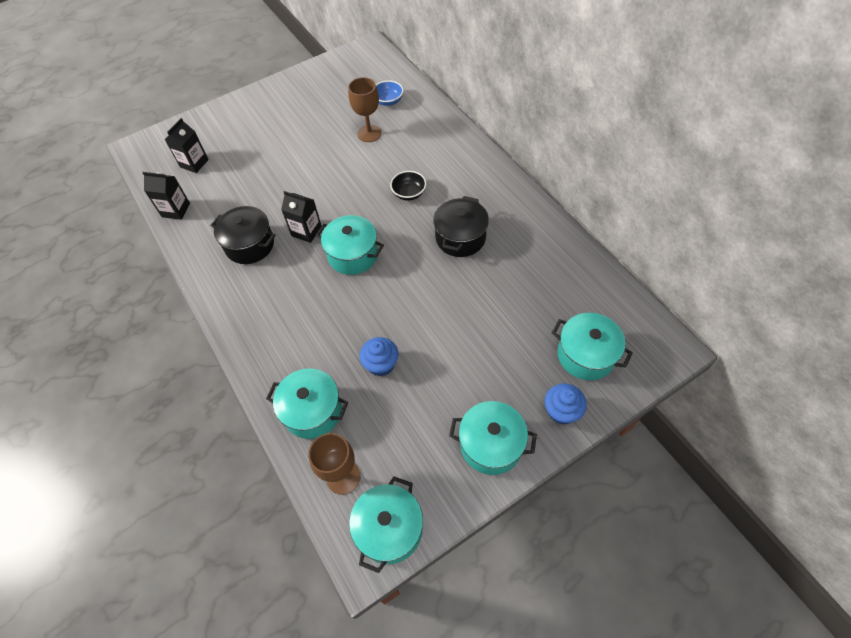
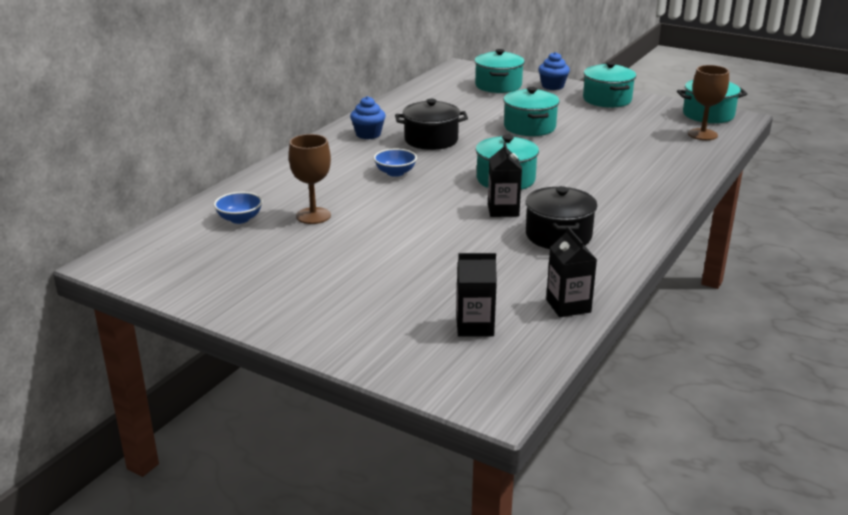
camera: 120 degrees left, 30 degrees down
(313, 411) = (676, 156): turquoise pot -> turquoise pot (529, 127)
(381, 364) = (600, 142): blue cupcake -> blue cupcake (368, 134)
(409, 193) = (395, 173): black bowl -> blue bowl

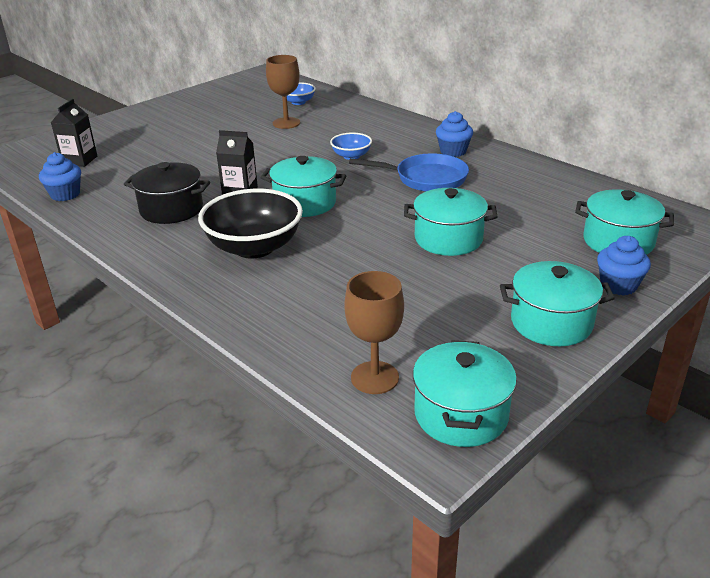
camera: 105 degrees right, 5 degrees up
(431, 140) = (426, 178): black pot -> blue pan
(568, 306) = (65, 194): black carton -> blue cupcake
(595, 187) = (254, 247): none -> black bowl

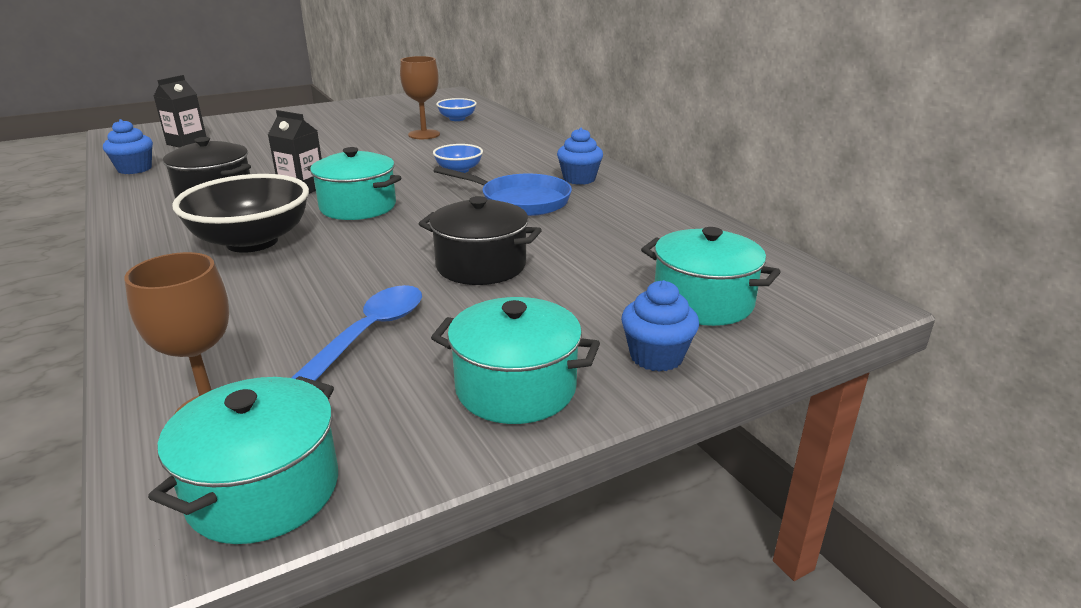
camera: 15 degrees right, 5 degrees down
(421, 304) = (369, 334): none -> blue spoon
(448, 239) = (481, 266): turquoise pot -> black pot

